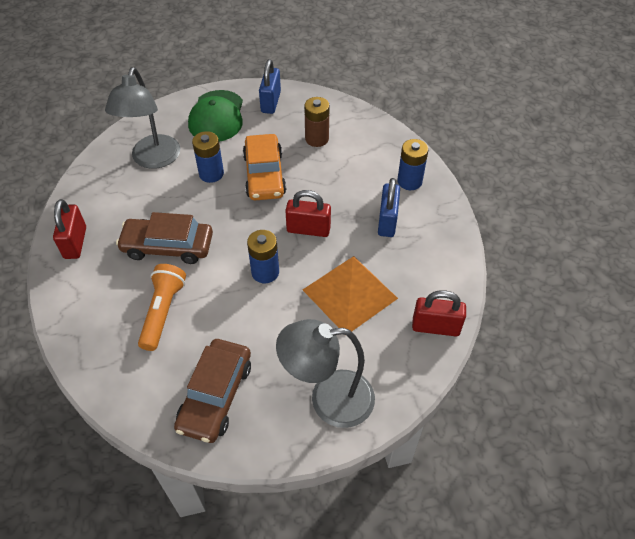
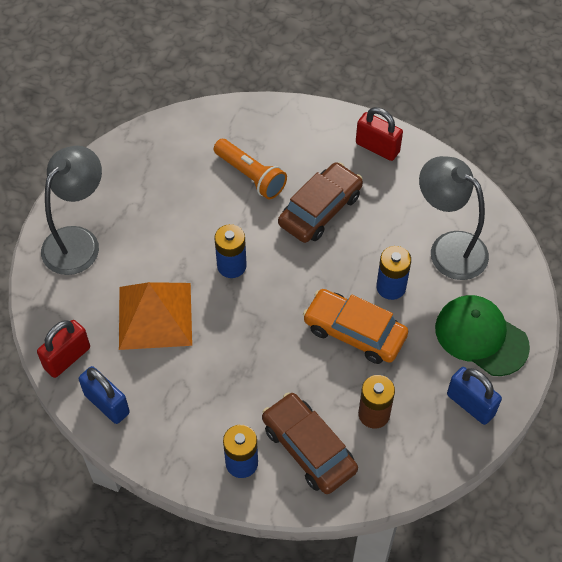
camera: 125 degrees right, 5 degrees up
(215, 395) = (145, 174): brown car -> brown car (309, 448)
(308, 229) = (252, 328): red padlock -> none
(387, 221) = (207, 402): blue padlock -> blue padlock (107, 404)

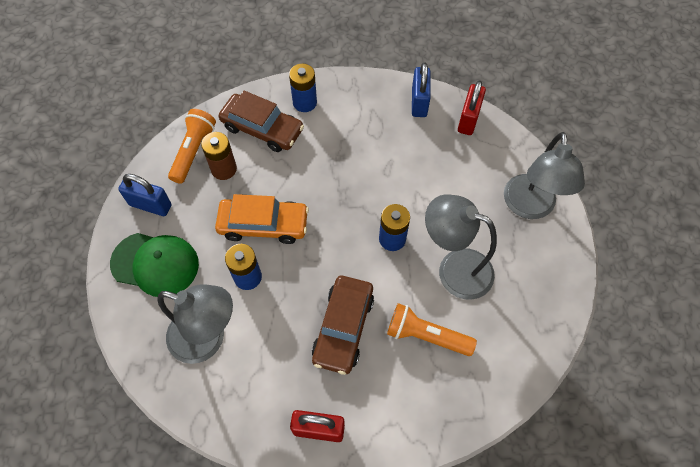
camera: 155 degrees right, 5 degrees up
(107, 404) = (419, 102): blue padlock -> blue padlock turned 75 degrees clockwise
(155, 315) = (427, 174): orange pyramid -> none
(190, 217) = (454, 269): none -> grey lamp
(401, 453) = (193, 151): none -> orange flashlight

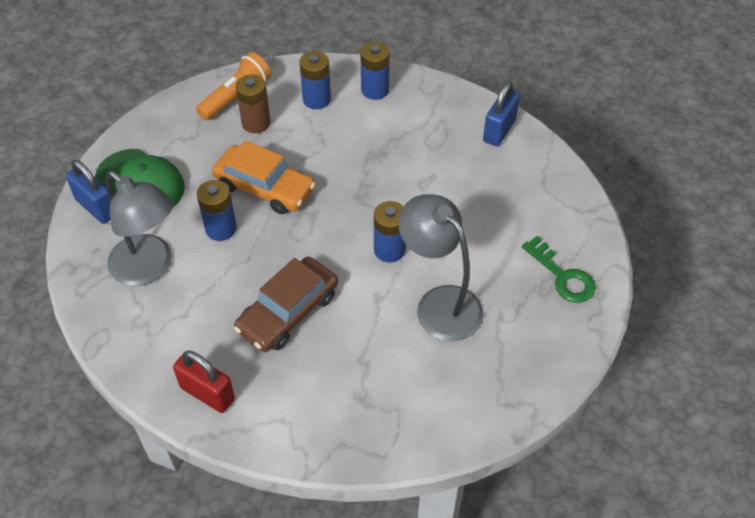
camera: 25 degrees right, 10 degrees down
(150, 205) = (166, 130): blue padlock -> blue padlock (96, 207)
(262, 128) = (316, 99): brown car -> blue battery
(426, 335) = (370, 354): orange flashlight -> none
(468, 119) = (545, 166): red padlock -> none
(529, 207) = (562, 276): grey lamp -> green key

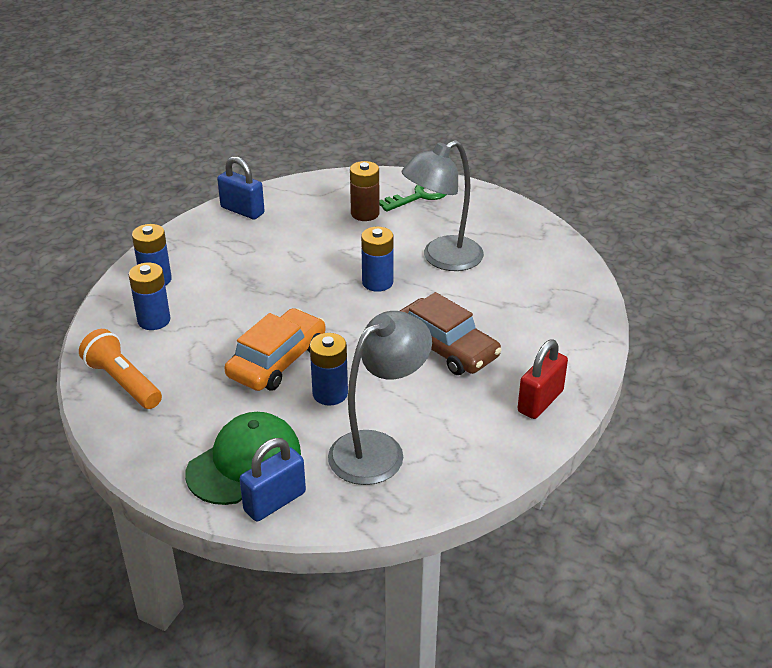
camera: 85 degrees left, 15 degrees down
(256, 123) = (174, 366): brown battery -> brown battery (365, 213)

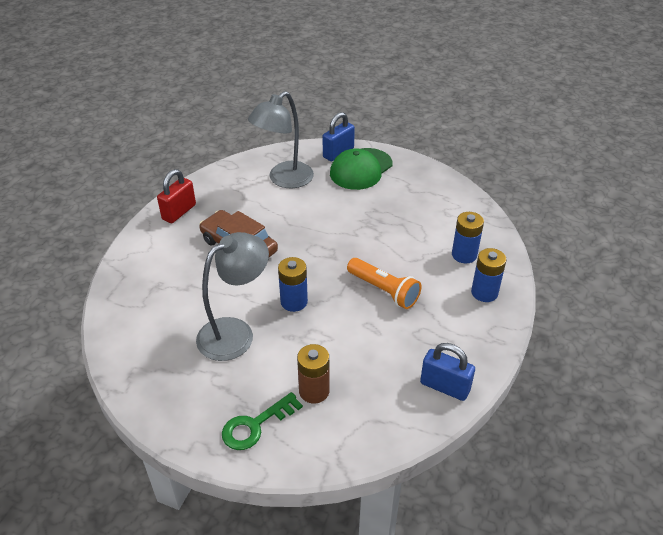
camera: 175 degrees right, 5 degrees up
(123, 382) = (458, 209): orange flashlight -> orange flashlight (384, 290)
(277, 361) = (360, 229): orange car -> none
(330, 394) = (318, 209): blue battery -> none

